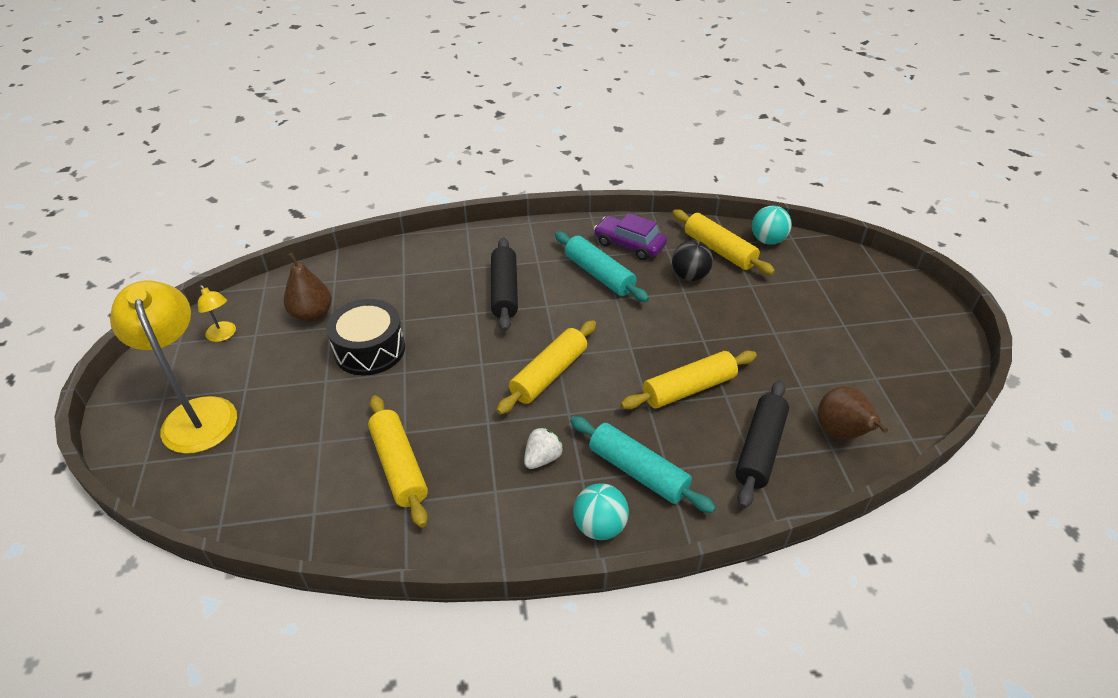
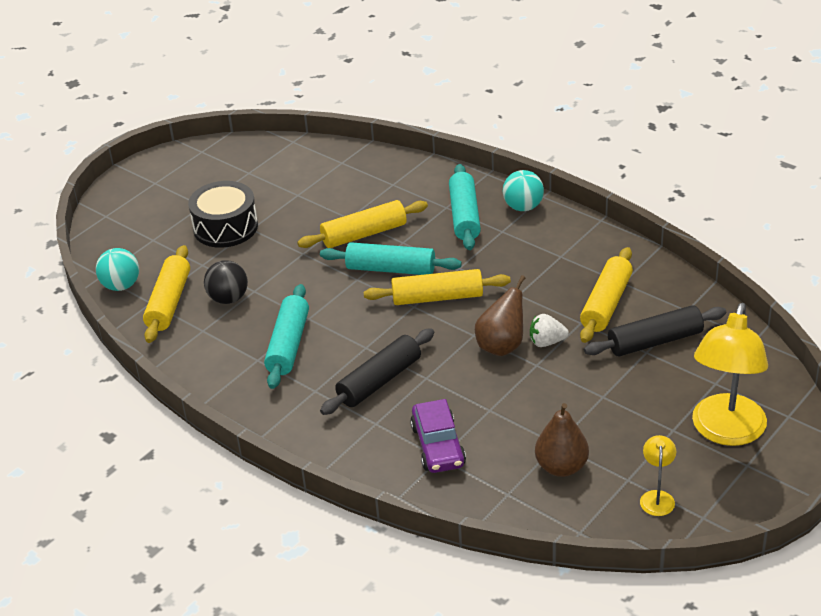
camera: 130 degrees left, 5 degrees down
(369, 349) = (544, 400): black drum -> black drum (225, 227)
(542, 458) = (510, 254): white strawberry -> white strawberry (546, 342)
(619, 373) = (390, 269): none -> turquoise rolling pin
(629, 245) = (222, 354): purple car -> purple car (438, 446)
(688, 389) = (364, 234): yellow rolling pin -> yellow rolling pin turned 45 degrees counterclockwise
(760, 449) = (380, 185): black rolling pin -> black rolling pin (655, 341)
(841, 433) = (323, 164): brown pear -> brown pear (502, 346)

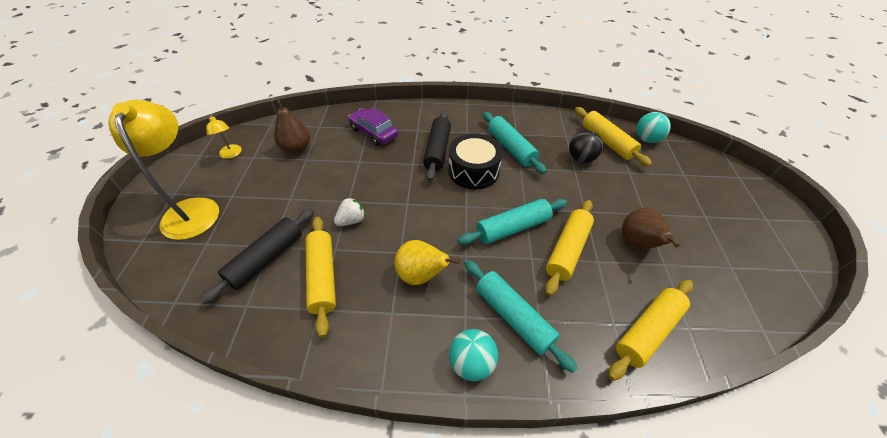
camera: 140 degrees right, 10 degrees up
(225, 227) = (661, 206): black drum -> black drum (473, 171)
(437, 297) = (456, 220): yellow rolling pin -> yellow rolling pin (647, 331)
(502, 346) = (381, 203): brown pear -> brown pear (637, 244)
(514, 269) = (421, 275): none -> yellow pear

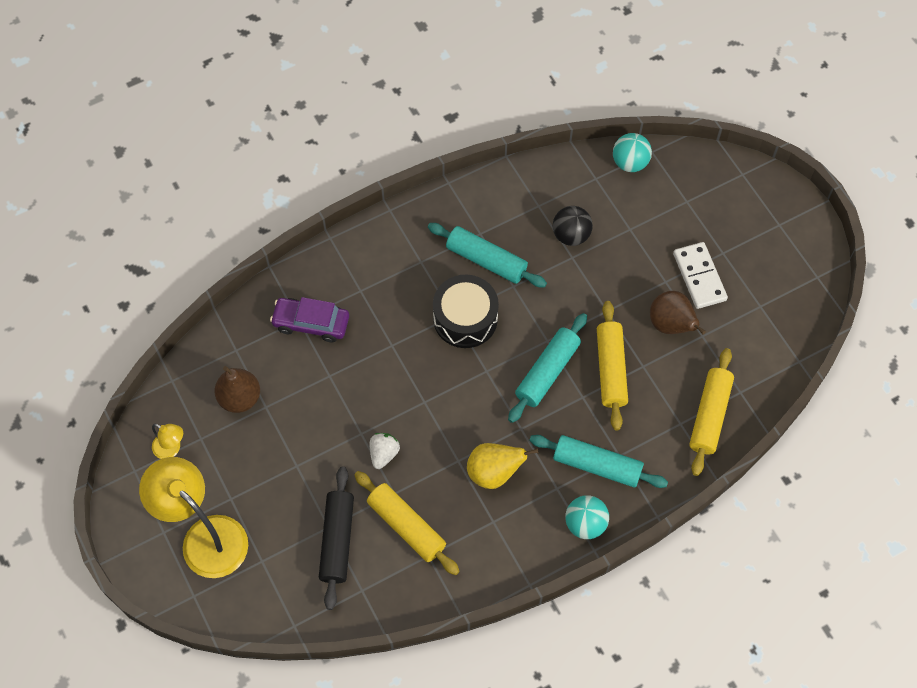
camera: 30 degrees left, 15 degrees up
(437, 150) = (406, 310): black rolling pin -> none
(607, 142) = (588, 191): yellow rolling pin -> none
(678, 223) = (699, 277): none -> white domino

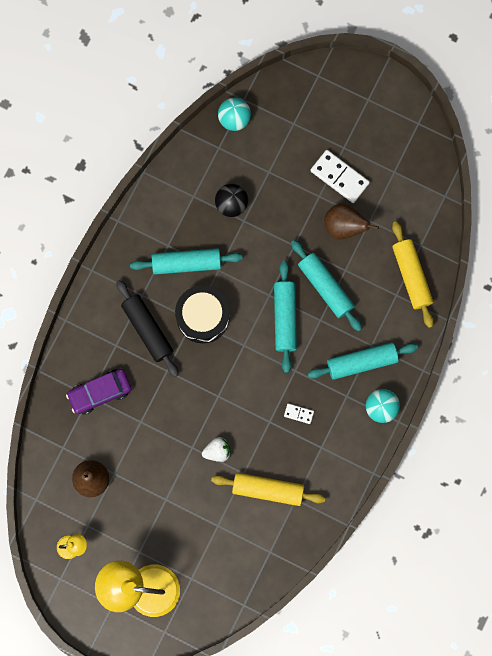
camera: 35 degrees left, 15 degrees up
(337, 540) = (230, 531): black rolling pin -> black rolling pin (147, 330)
(383, 454) = (217, 451): white strawberry -> white strawberry turned 90 degrees clockwise
(494, 473) = (298, 414): yellow pear -> white domino
(610, 369) = (325, 287): yellow rolling pin -> turquoise rolling pin

